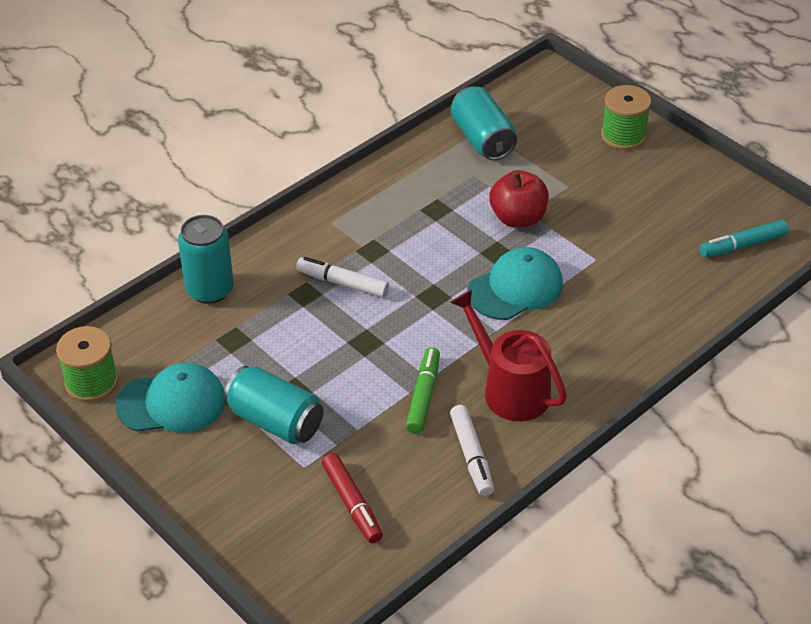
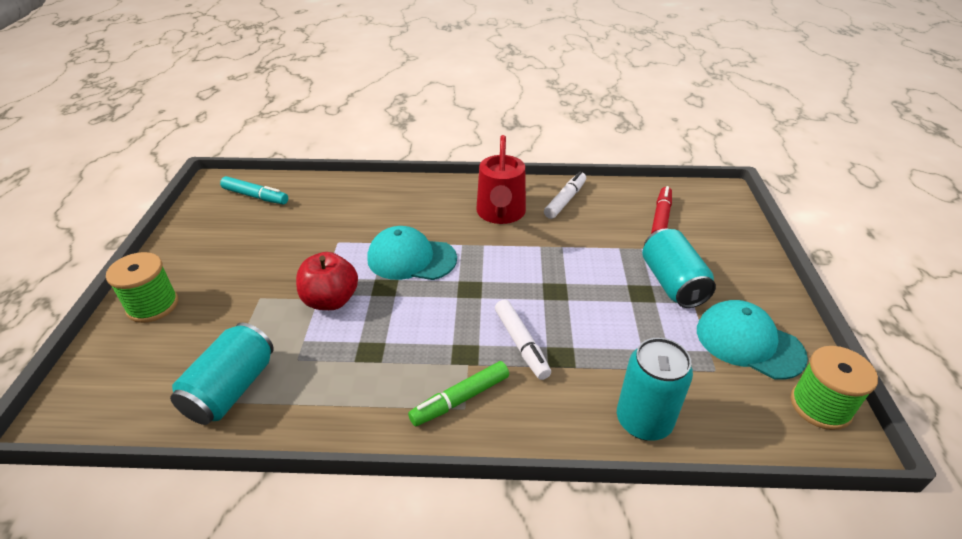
camera: 135 degrees left, 5 degrees down
(423, 396) = (555, 239): green marker -> green marker (460, 399)

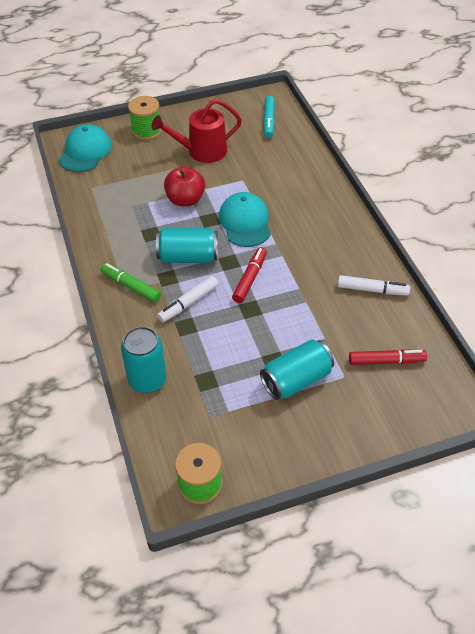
camera: 70 degrees right, 10 degrees up
(231, 389) = (101, 190): turquoise can -> turquoise can (188, 257)
(501, 214) = (327, 254): red watering can -> red watering can (202, 151)
(506, 278) = (250, 278): none -> red marker
(749, 343) = (248, 436): turquoise cap -> turquoise cap (85, 151)

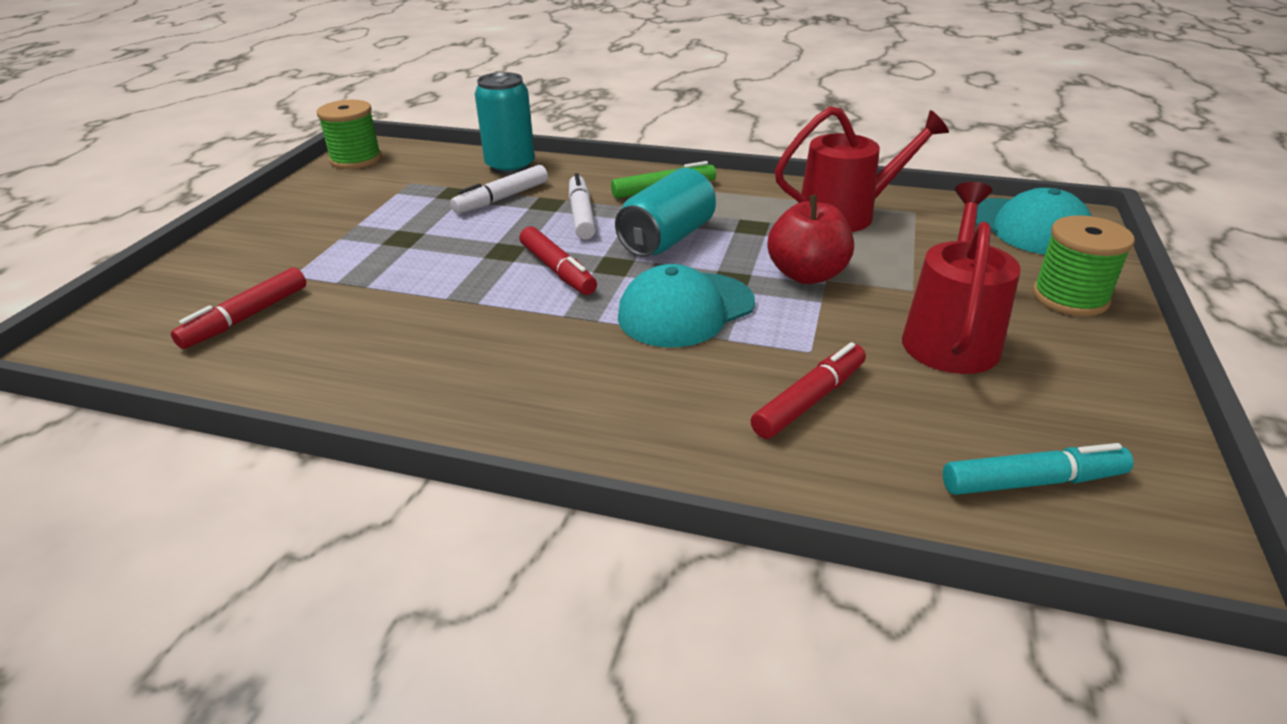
camera: 125 degrees right, 15 degrees down
(112, 208) = (846, 214): none -> red watering can
(245, 222) = (686, 310): turquoise cap -> turquoise cap turned 120 degrees clockwise
(268, 121) = (1032, 482): turquoise marker -> turquoise marker turned 135 degrees clockwise
(272, 170) = (810, 400): none -> red marker
(296, 380) = (353, 242): turquoise can -> none
(372, 290) = (362, 371): white marker -> white marker (501, 198)

